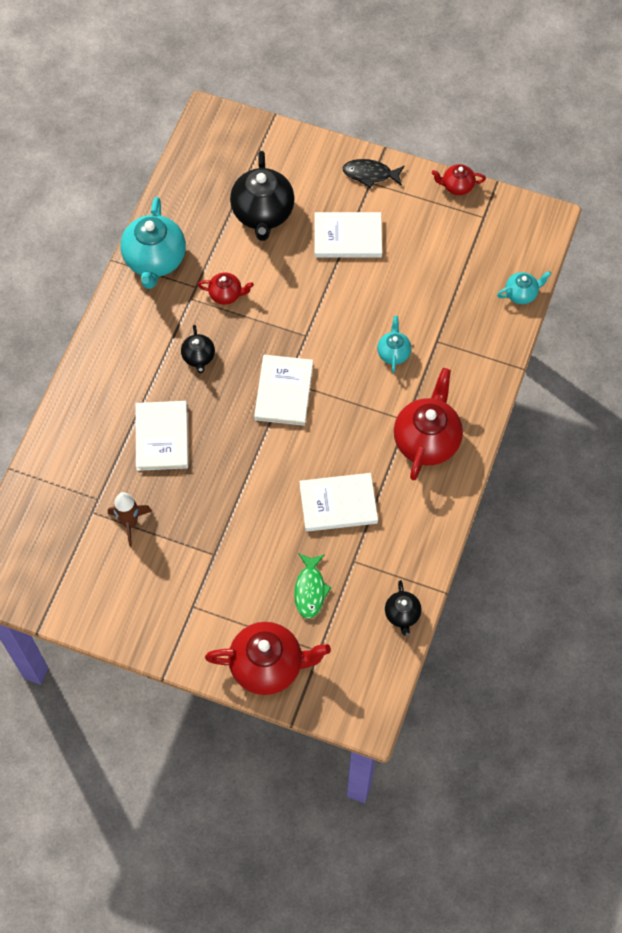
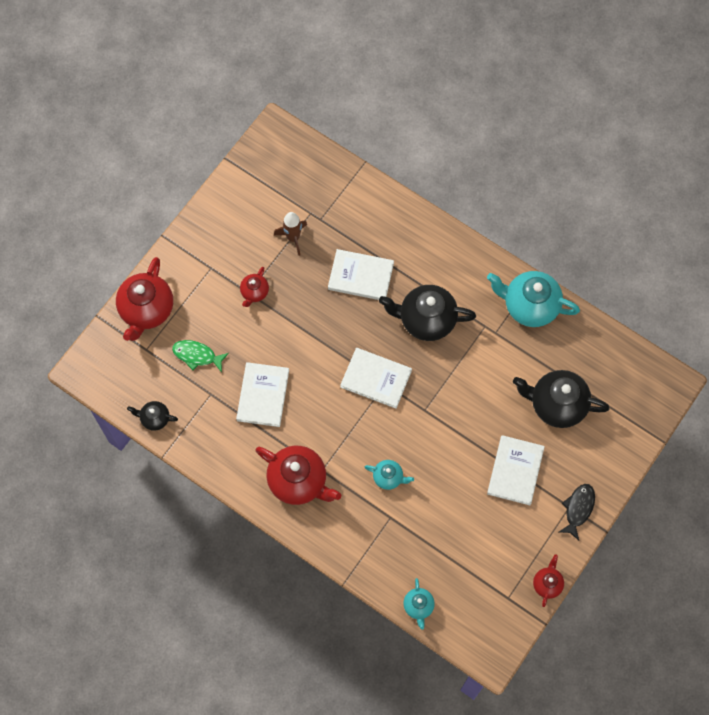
camera: 105 degrees right, 5 degrees up
(198, 357) = (426, 320): black teapot -> black teapot, size x1.96
(226, 294) = (481, 355): red teapot -> red teapot (254, 292)

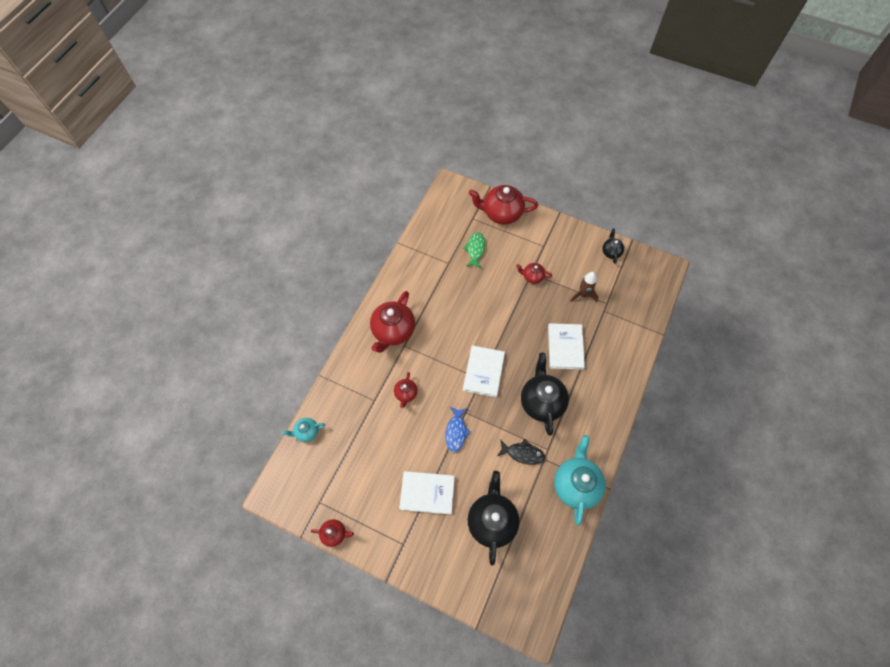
camera: 80 degrees right, 5 degrees down
(155, 418) = (424, 233): black teapot -> black teapot (611, 252)
(263, 395) = (454, 296): white book -> none
(388, 477) = (406, 394): turquoise teapot -> red teapot
(447, 425) = (456, 431): none -> blue fish
(578, 509) = (402, 552): black fish -> black fish (522, 453)

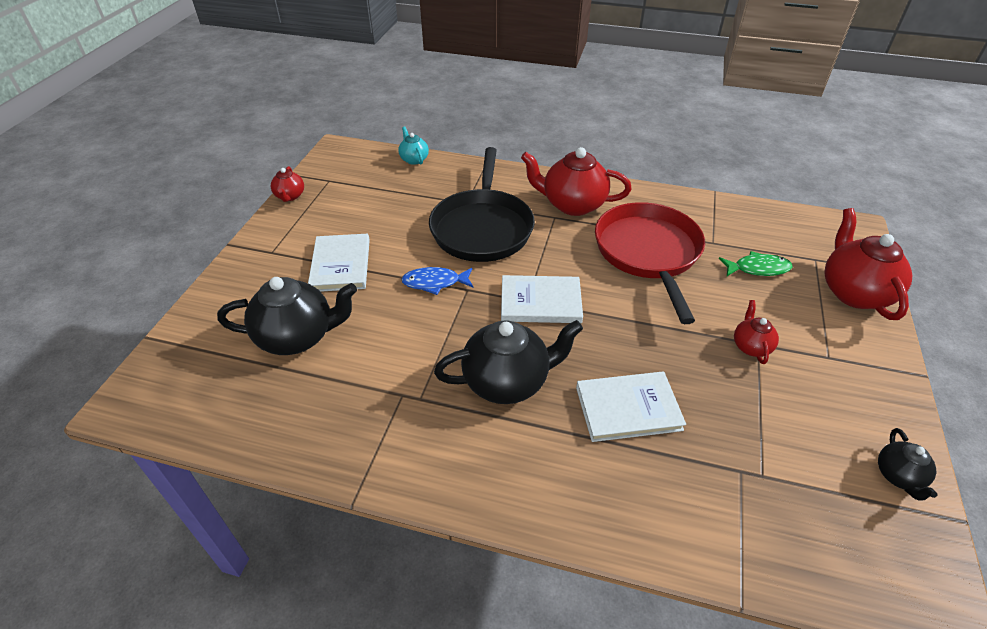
camera: 80 degrees right, 20 degrees down
(406, 394) = (482, 228): red teapot -> black pan
(451, 301) = (648, 253): none -> red pan
(522, 453) = (409, 364): black fish -> none
(576, 485) = (357, 446): turquoise teapot -> none
(583, 295) = (758, 429): brown rocket -> none
(611, 252) = (898, 476): black teapot -> black teapot turned 105 degrees clockwise

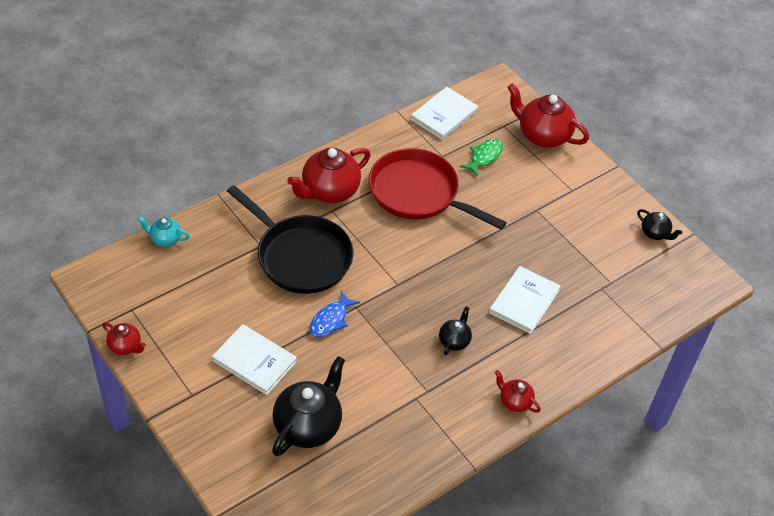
camera: 55 degrees left, 5 degrees up
(507, 382) = (454, 341): black teapot -> black teapot, size x0.51
(540, 302) = (406, 278): white book -> white book (444, 115)
(751, 346) = (534, 214): red teapot -> red teapot (515, 401)

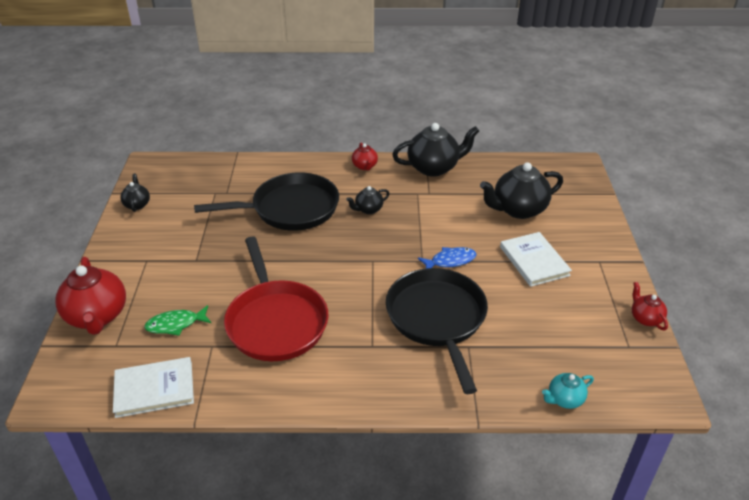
camera: 140 degrees left, 10 degrees down
(165, 239) = (564, 399): turquoise teapot -> turquoise teapot turned 105 degrees clockwise
(329, 191) = (357, 366): red teapot -> none
(441, 443) = (434, 168): none -> black teapot
(524, 301) = (290, 209): white book -> black pan

